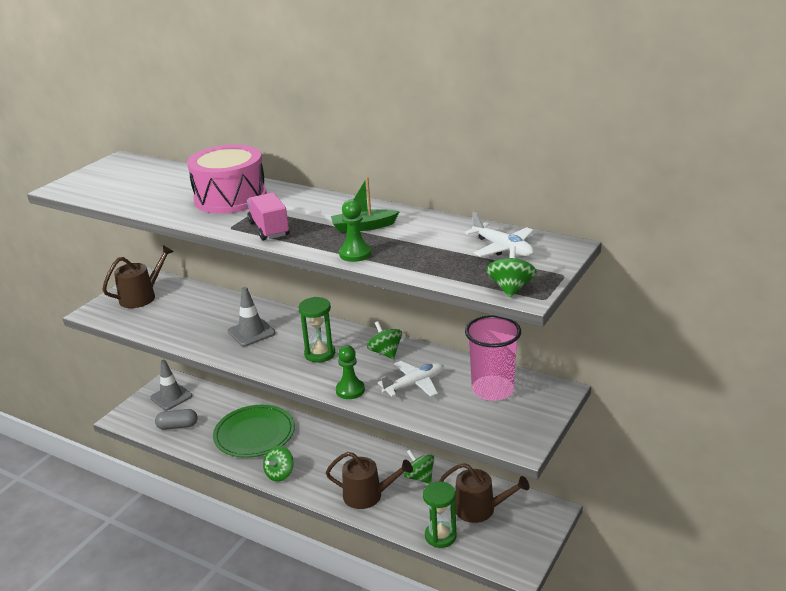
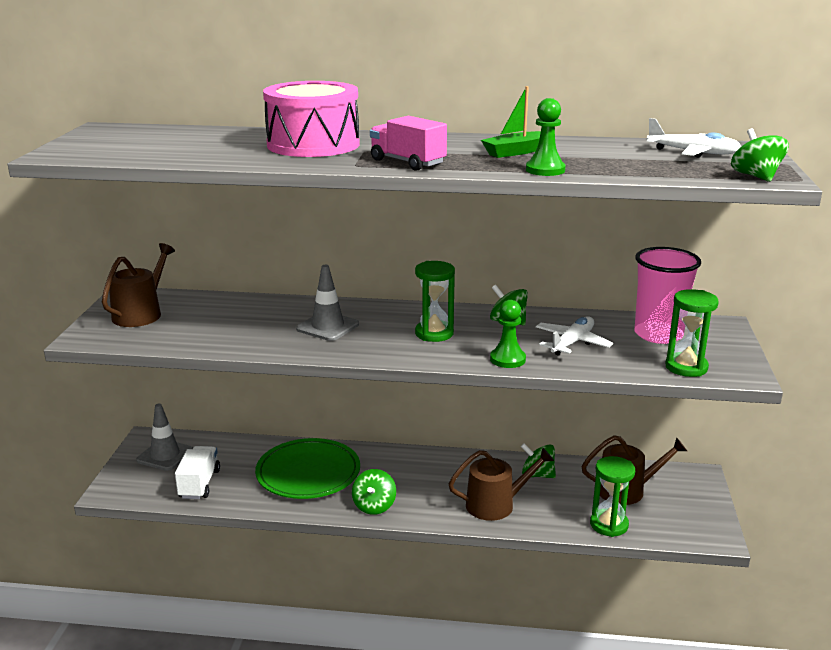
camera: 25 degrees left, 5 degrees down
(177, 426) = (199, 484): grey capsule -> white truck
(481, 428) = (686, 367): none -> green hourglass

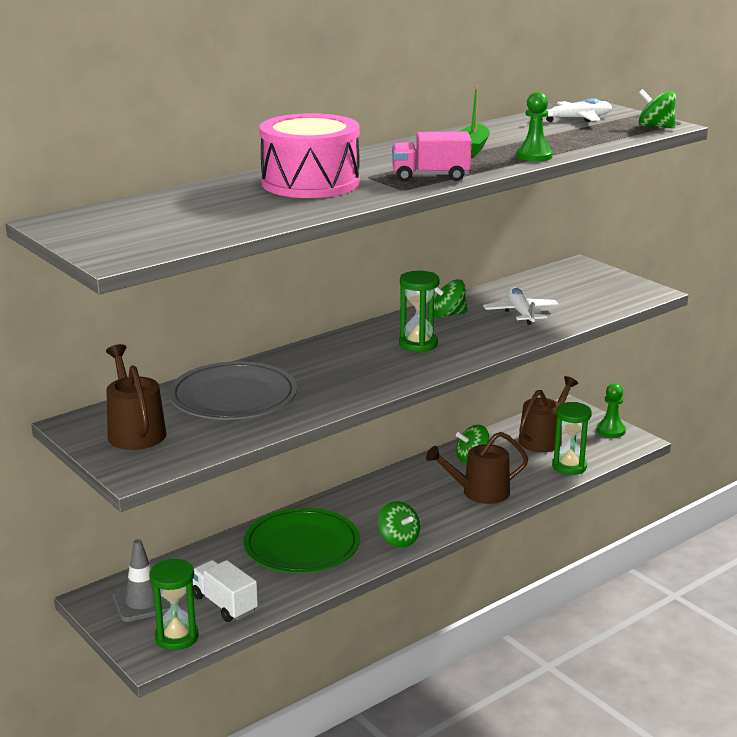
camera: 45 degrees left, 0 degrees up
(237, 317) = (233, 397): none -> grey plate
(327, 327) = (328, 372): grey traffic cone -> none
(496, 504) = (480, 492): brown watering can -> brown watering can turned 135 degrees counterclockwise
(507, 359) = (506, 340): green pawn -> green pawn (610, 430)
(658, 334) = (558, 286): pink cup -> none
(686, 367) = (615, 300): green hourglass -> green hourglass (176, 637)

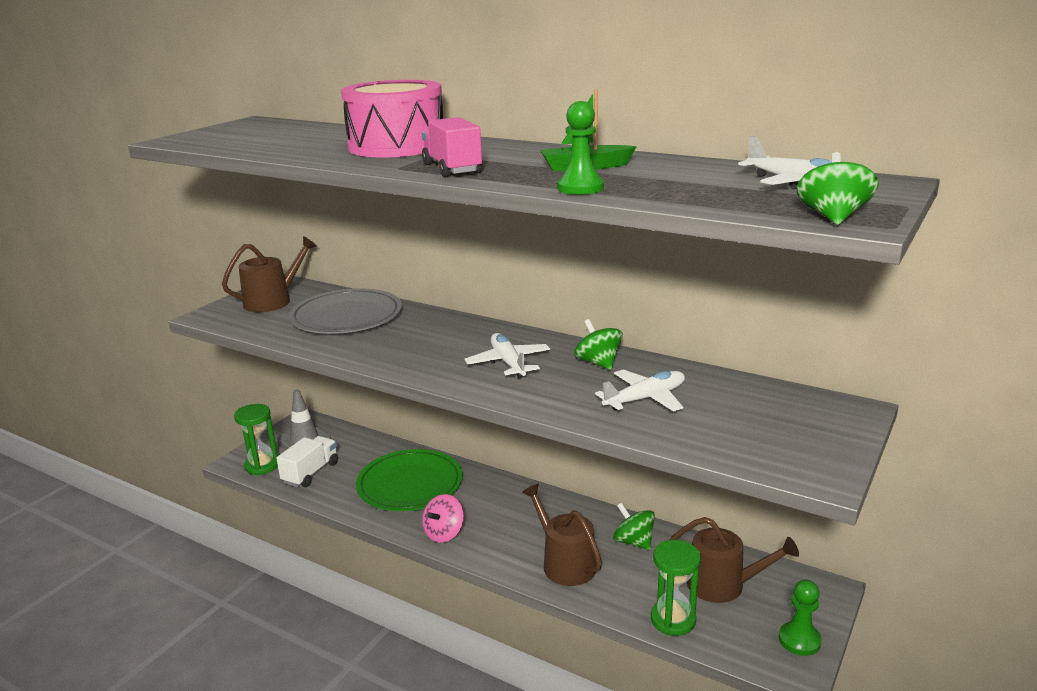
camera: 70 degrees right, 0 degrees up
(398, 540) = (444, 533): green spinning top -> pink spinning top
(418, 344) = (508, 363): green hourglass -> white plane

